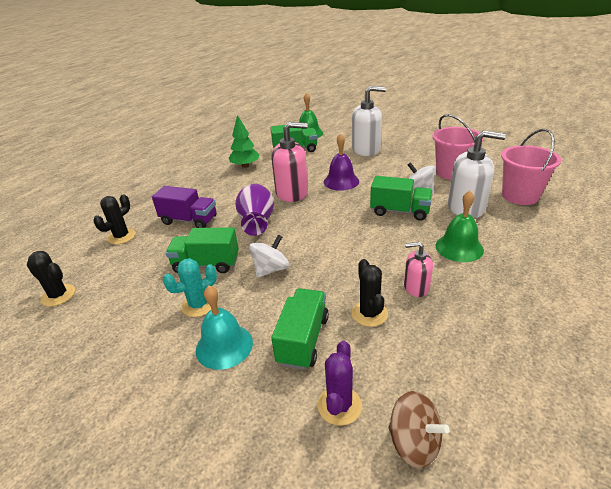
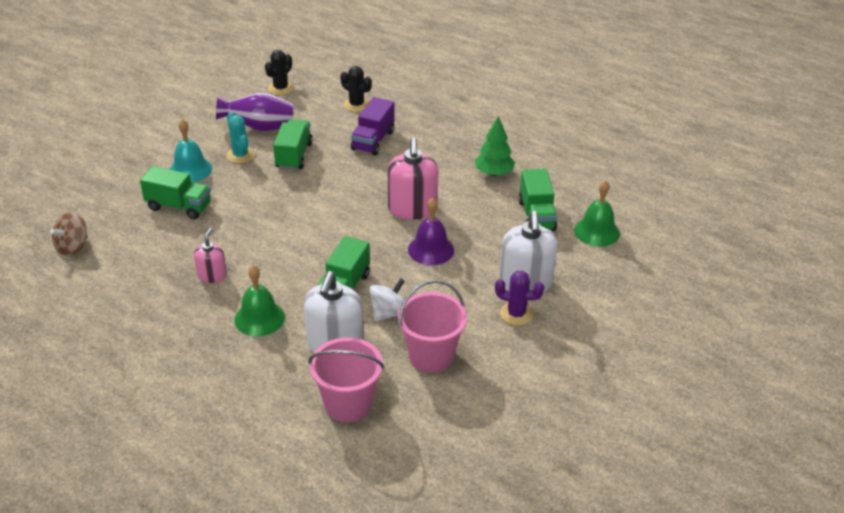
camera: 90 degrees right, 5 degrees up
(257, 222) = (355, 183): purple vase -> purple vase (259, 127)
(271, 269) = (272, 192): white spinning top -> none
(339, 405) = (114, 219): purple cactus -> purple cactus (516, 314)
(369, 313) = (191, 243): black cactus -> none

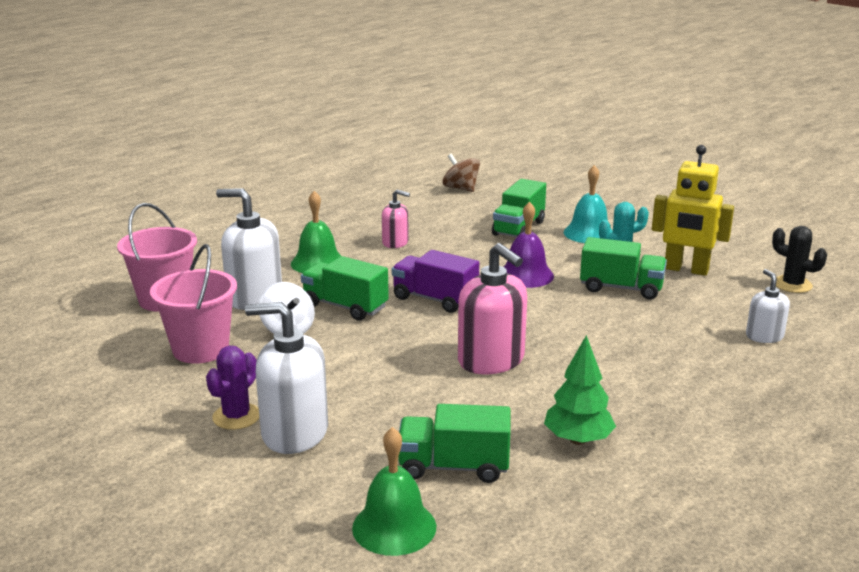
camera: 100 degrees right, 15 degrees down
(259, 127) = (686, 269): purple vase -> yellow robot
(356, 105) = (764, 336): black cactus -> white soap dispenser
(373, 140) = (665, 343): purple truck -> purple truck (435, 299)
(412, 209) = (491, 360): pink soap dispenser -> pink soap dispenser turned 135 degrees counterclockwise
(431, 249) = (397, 366): purple bell -> purple bell (526, 275)

